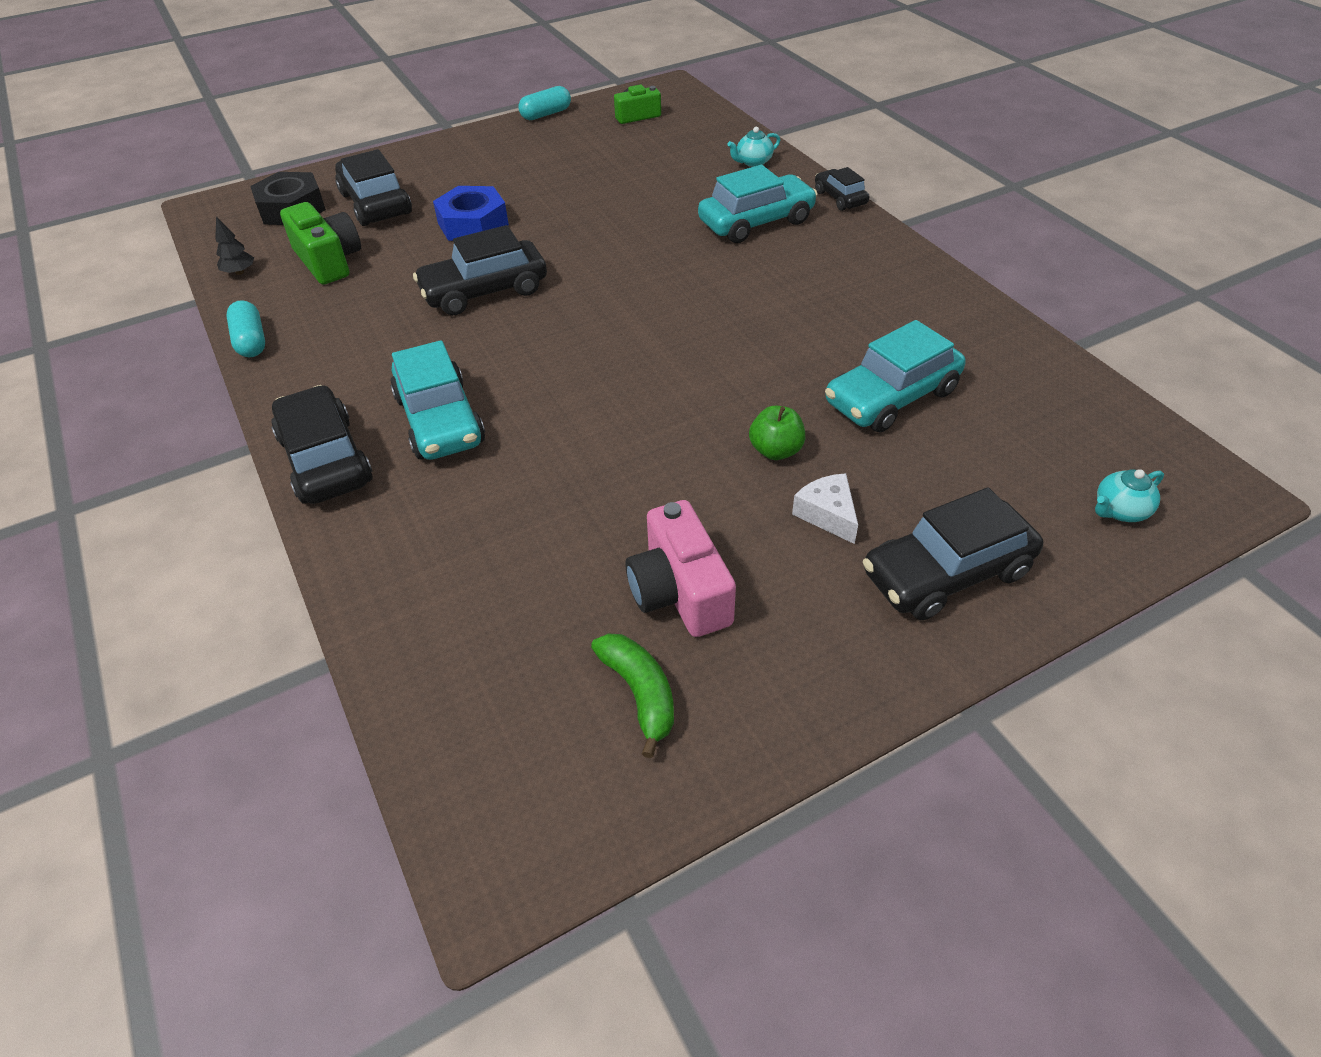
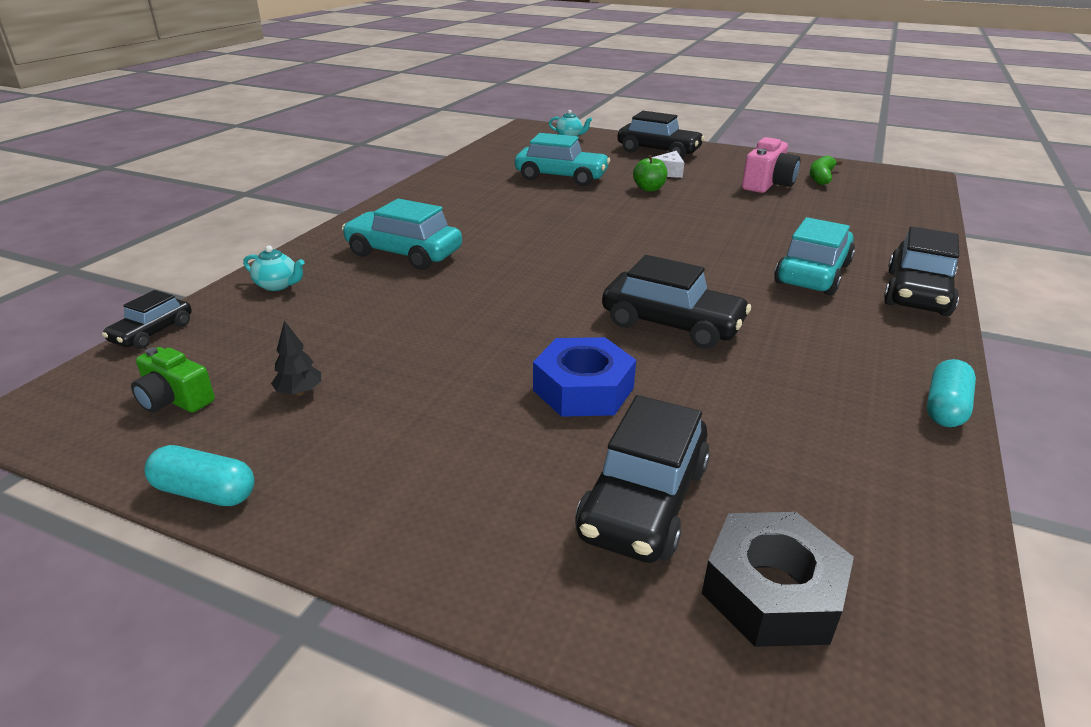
camera: 130 degrees left, 15 degrees down
(239, 272) = (925, 512): black tree -> black tree (299, 392)
(328, 261) = (789, 450): green camera -> none
(840, 198) = (325, 235): black car -> black car (152, 333)

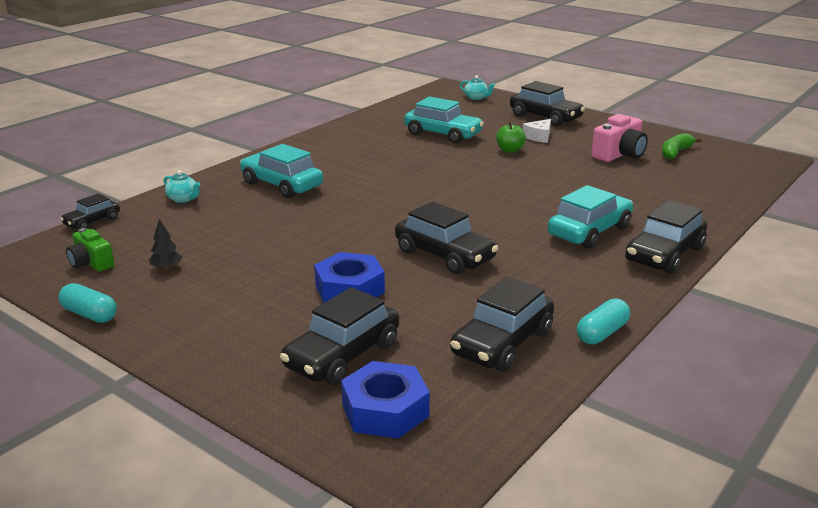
camera: 15 degrees right, 5 degrees down
(771, 591) = (385, 410): black nut -> blue nut
(840, 443) = (502, 343): none -> black car

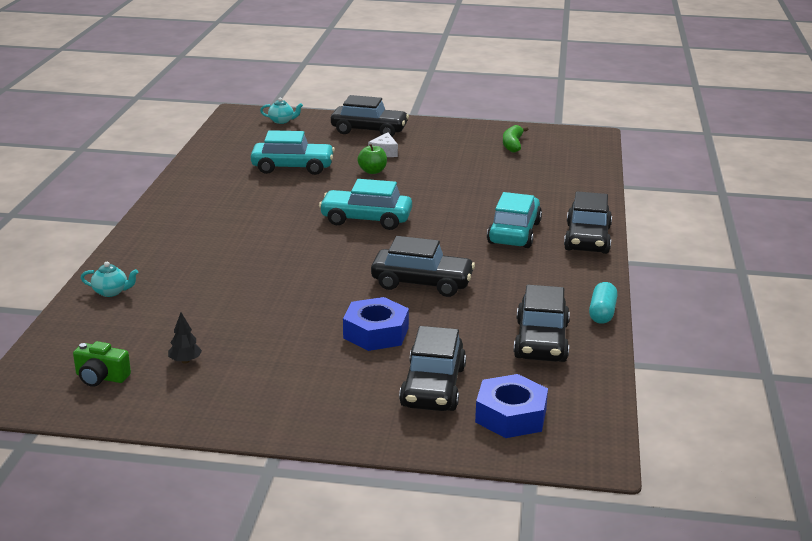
camera: 30 degrees left, 0 degrees up
(89, 314) = (167, 422): turquoise capsule -> none
(92, 222) = (42, 338): black car -> none
(282, 185) = (195, 254): turquoise car -> turquoise car (366, 219)
(619, 154) = (469, 156): pink camera -> none

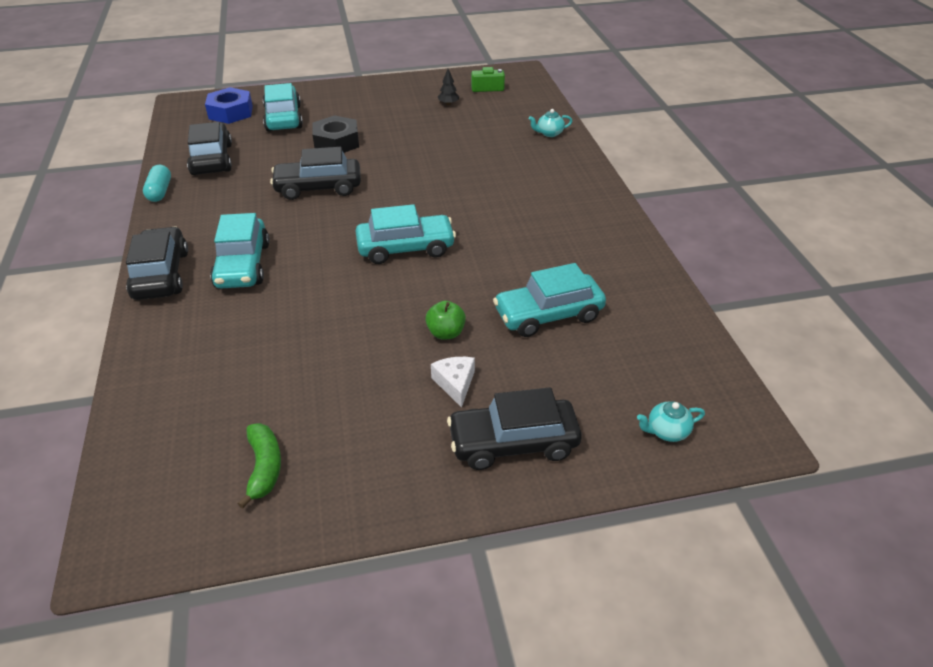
camera: 160 degrees right, 15 degrees up
(376, 333) = (336, 142): blue nut -> black nut
(433, 387) = (283, 118): black car -> turquoise car

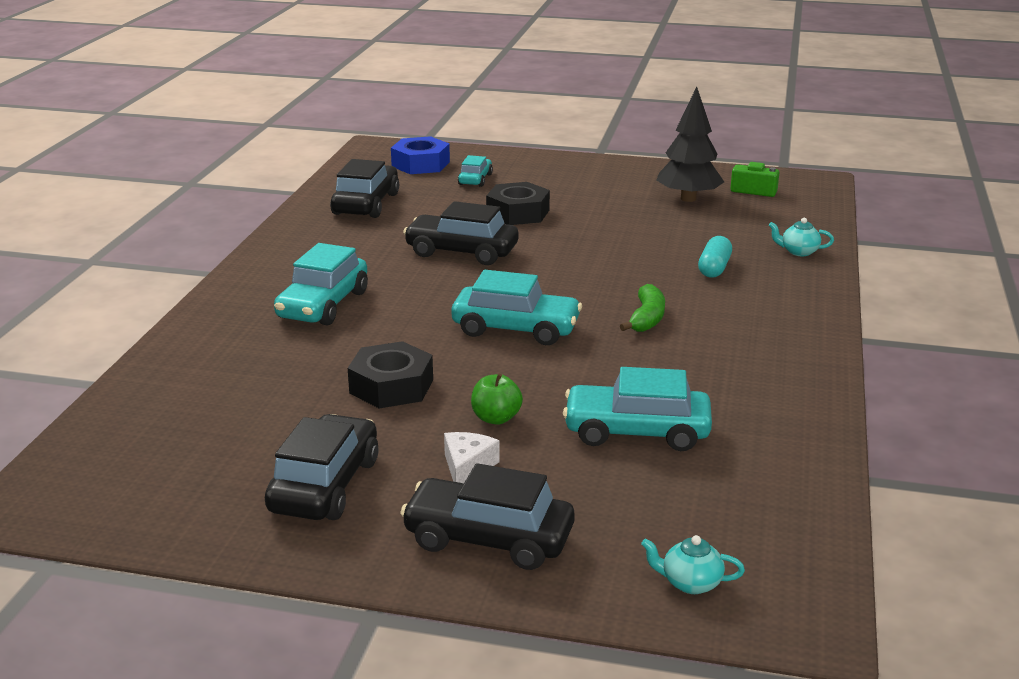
camera: 25 degrees right, 15 degrees down
(160, 191) = (289, 222): turquoise capsule -> turquoise capsule (714, 268)
(161, 274) = (235, 295): black car -> black car (325, 485)
(264, 467) = (206, 483): green banana -> green banana (647, 318)
(283, 118) = (475, 179): turquoise car -> turquoise car, size x0.57
(349, 327) = (391, 386): none -> black nut
(448, 104) = (688, 199): black tree -> black tree, size x2.26

